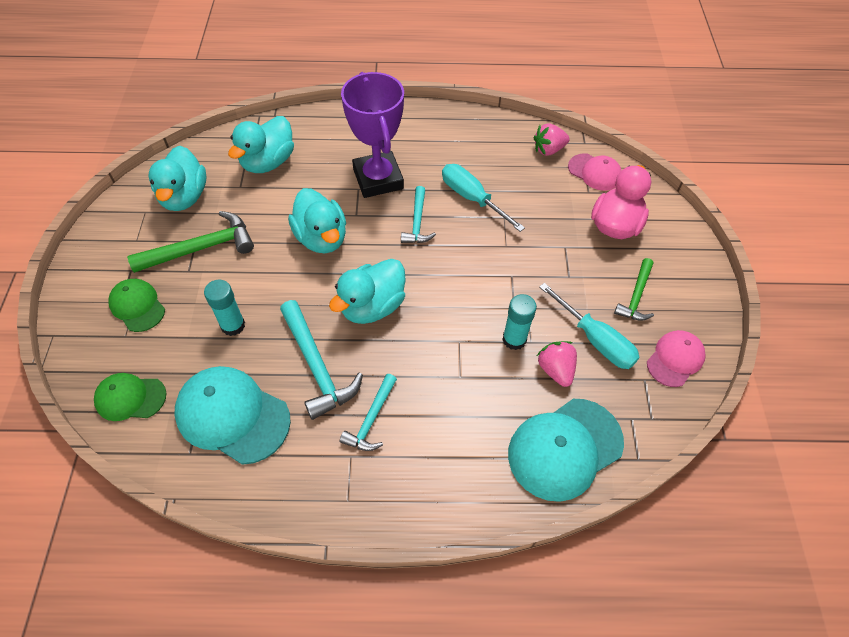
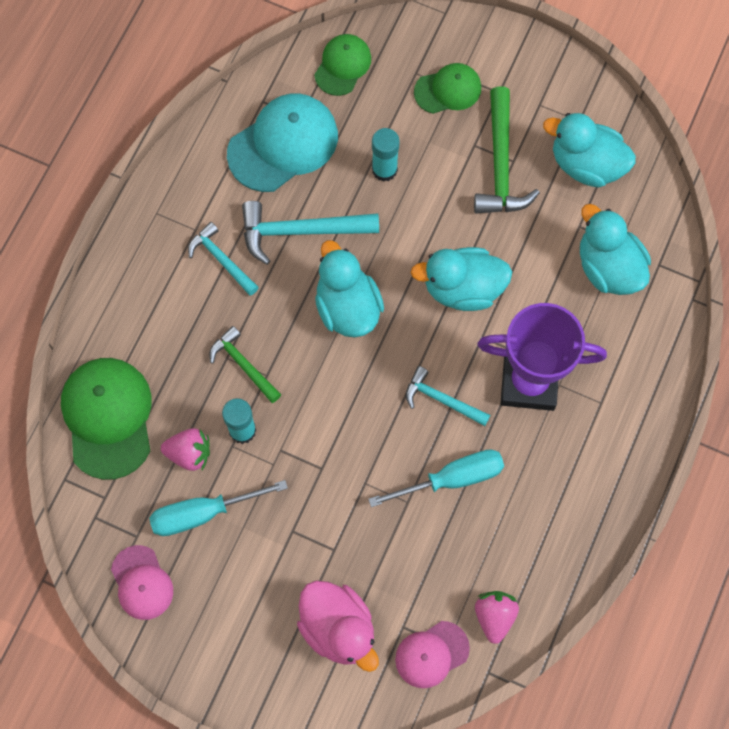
camera: 115 degrees right, 15 degrees up
(564, 448) = (108, 417): turquoise cap -> green cap
(636, 296) = (233, 590): green hammer -> green hammer (243, 365)

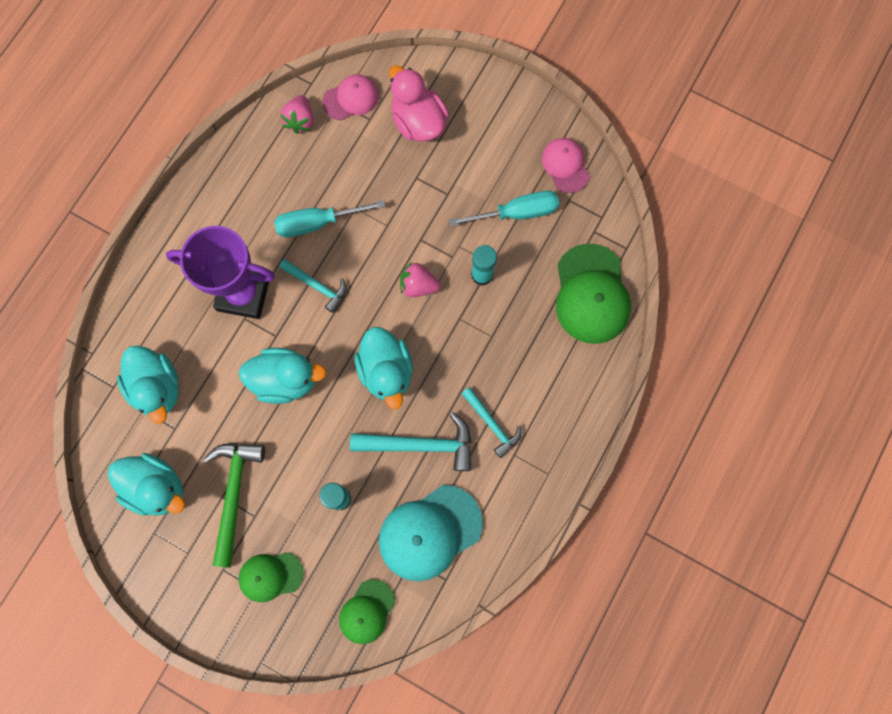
camera: 175 degrees left, 5 degrees up
(189, 453) = (525, 260): pink strawberry -> pink strawberry (418, 286)
(243, 365) = (478, 329): green hammer -> none

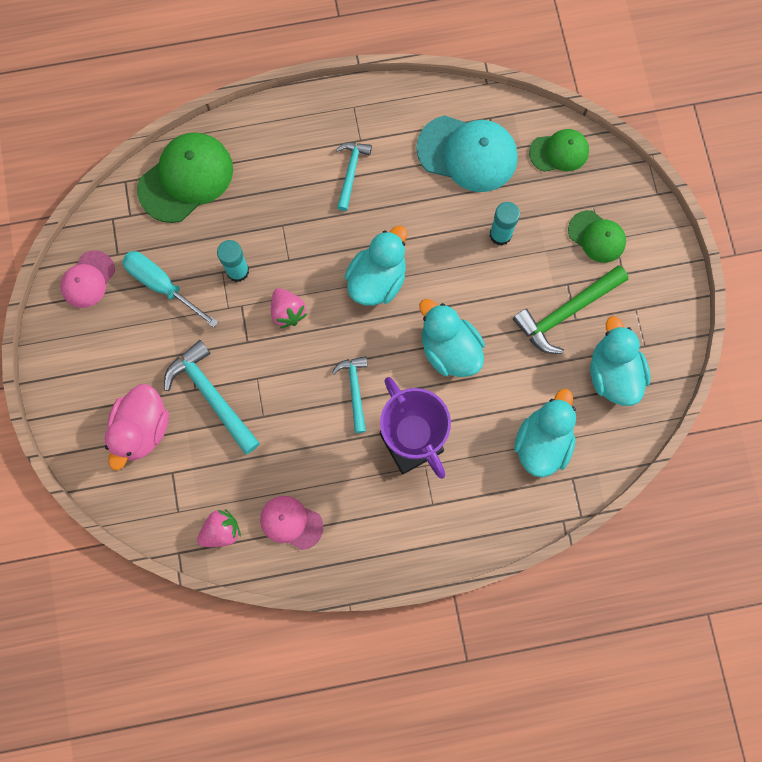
camera: 130 degrees left, 0 degrees up
(316, 223) = (302, 436): turquoise screwdriver -> none
(351, 98) = (165, 505): pink cap -> pink cap (291, 522)
(420, 444) = (410, 210): turquoise hammer -> turquoise hammer (211, 396)

